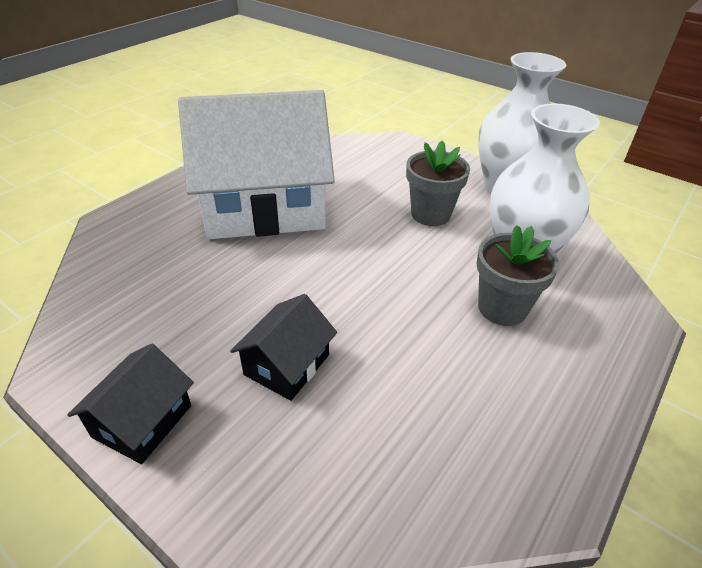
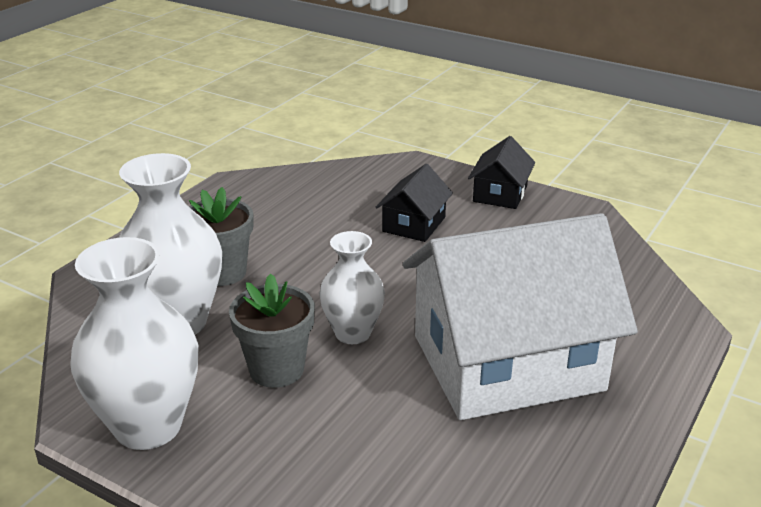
camera: 175 degrees right, 10 degrees down
(374, 236) = (352, 333): none -> white vase

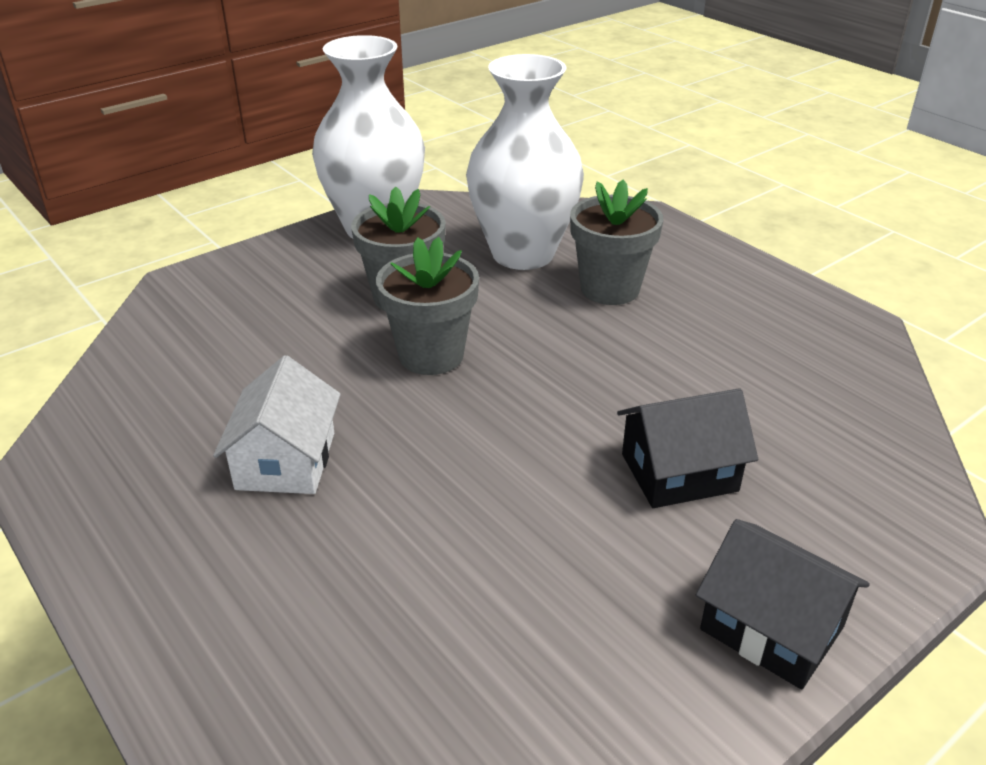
camera: 110 degrees right, 5 degrees up
(352, 333) = (431, 355): white vase -> grey flower pot
(414, 224) = (679, 472): black house -> black house turned 60 degrees counterclockwise
(507, 362) = (286, 461): white house -> white house, size x0.43

